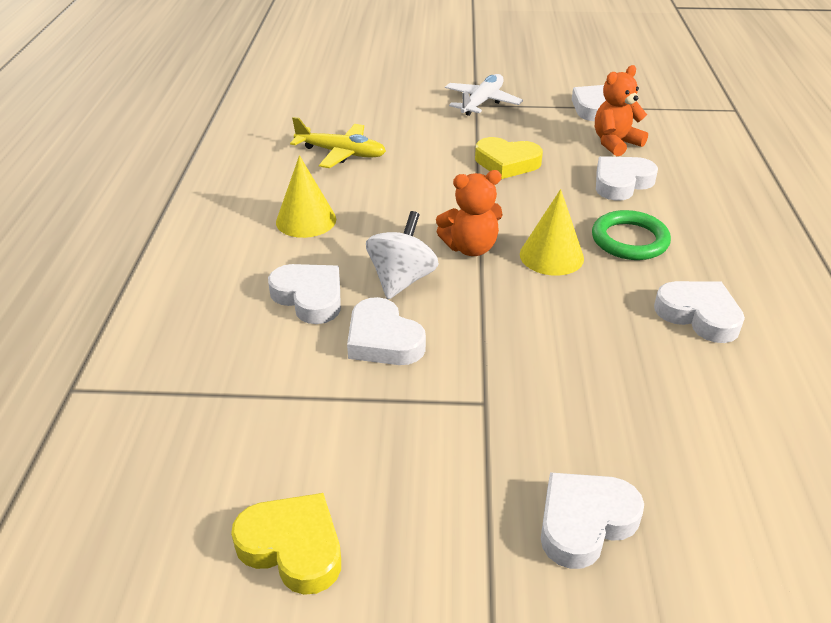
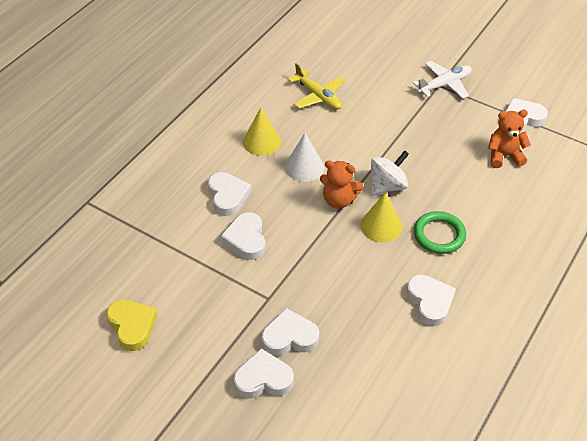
camera: 30 degrees right, 10 degrees up
(390, 228) = (304, 167): none -> white cone
(402, 280) = (284, 206): white spinning top -> white spinning top (387, 186)
(507, 163) = (415, 144): yellow heart -> none
(621, 183) = (476, 190): white heart -> white heart (289, 337)

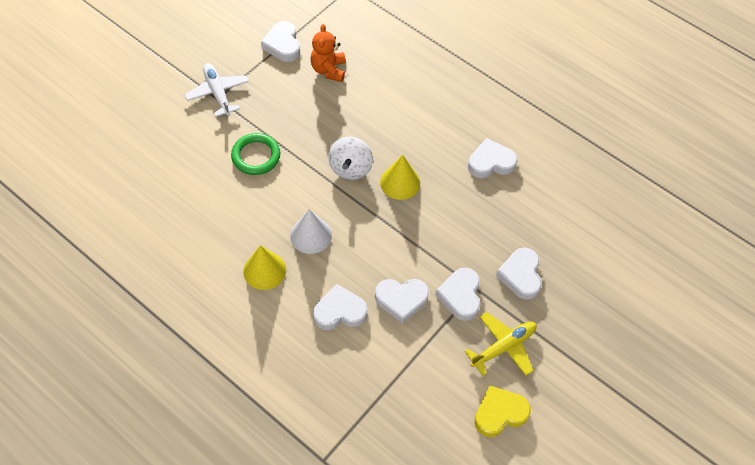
camera: 85 degrees left, 10 degrees up
(263, 379) = (563, 302): white heart -> white heart (460, 296)
(318, 96) = (206, 207): yellow plane -> yellow plane (503, 347)
(339, 200) = (362, 211): orange teddy bear -> none
(387, 186) = (350, 168): white spinning top -> white spinning top turned 135 degrees counterclockwise
(439, 235) = (417, 140): green ring -> green ring (256, 156)

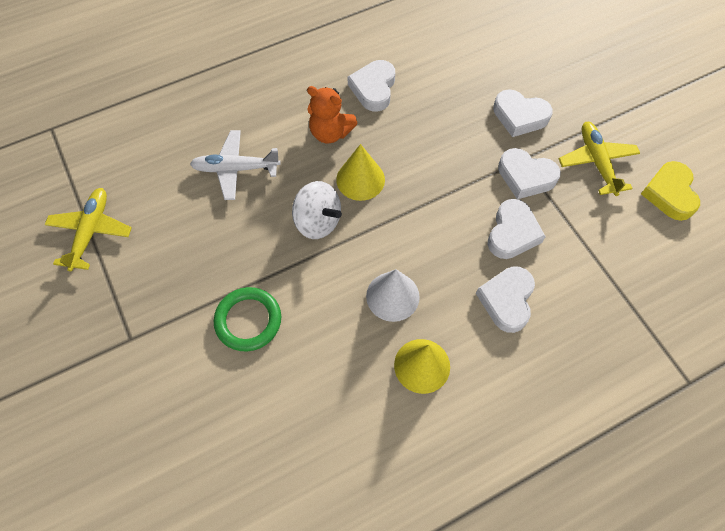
camera: 65 degrees left, 5 degrees up
(218, 93) = (122, 335): white plane -> white plane (235, 169)
(283, 45) = (91, 231): white heart -> yellow plane
(328, 70) = (162, 194): orange teddy bear -> orange teddy bear (330, 132)

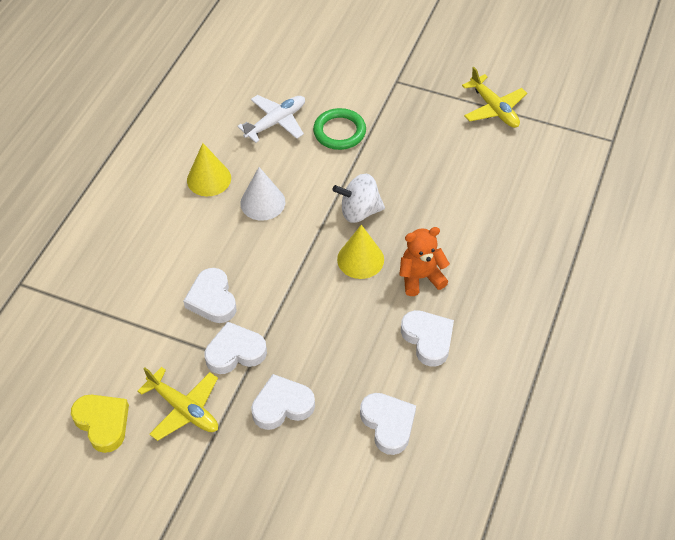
camera: 140 degrees right, 10 degrees down
(235, 169) = (456, 204): white plane -> white plane (276, 122)
(506, 300) = (182, 251): white heart -> white heart (388, 424)

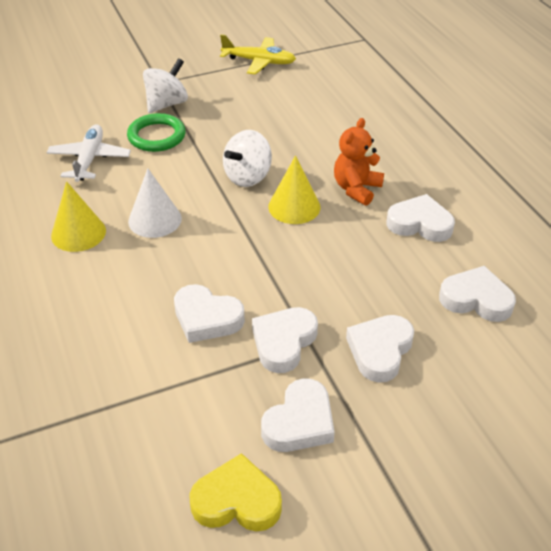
camera: 45 degrees left, 10 degrees down
(184, 409) = (299, 422): yellow plane -> white heart
(378, 106) = (167, 104): none -> white spinning top

